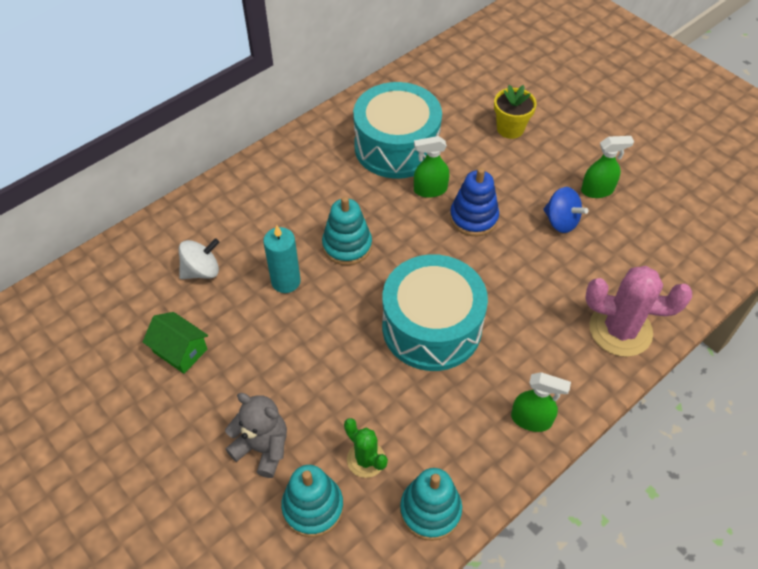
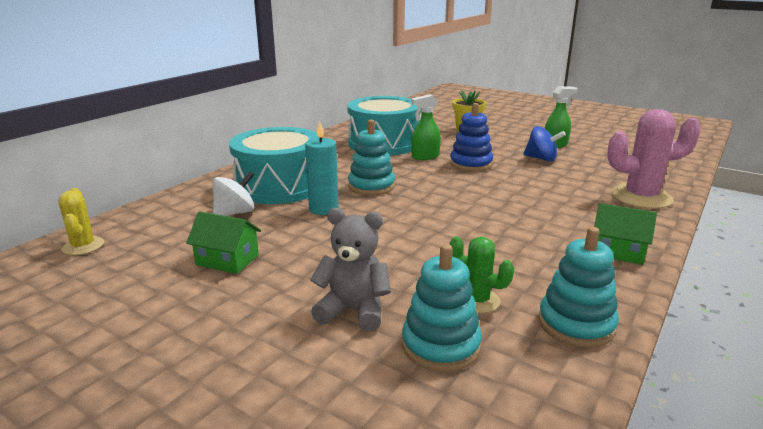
camera: 15 degrees left, 30 degrees down
(65, 300) = (83, 246): none -> yellow cactus
(431, 327) = (479, 215): turquoise drum -> turquoise drum (279, 186)
(531, 419) = (618, 251): green spray bottle -> green house

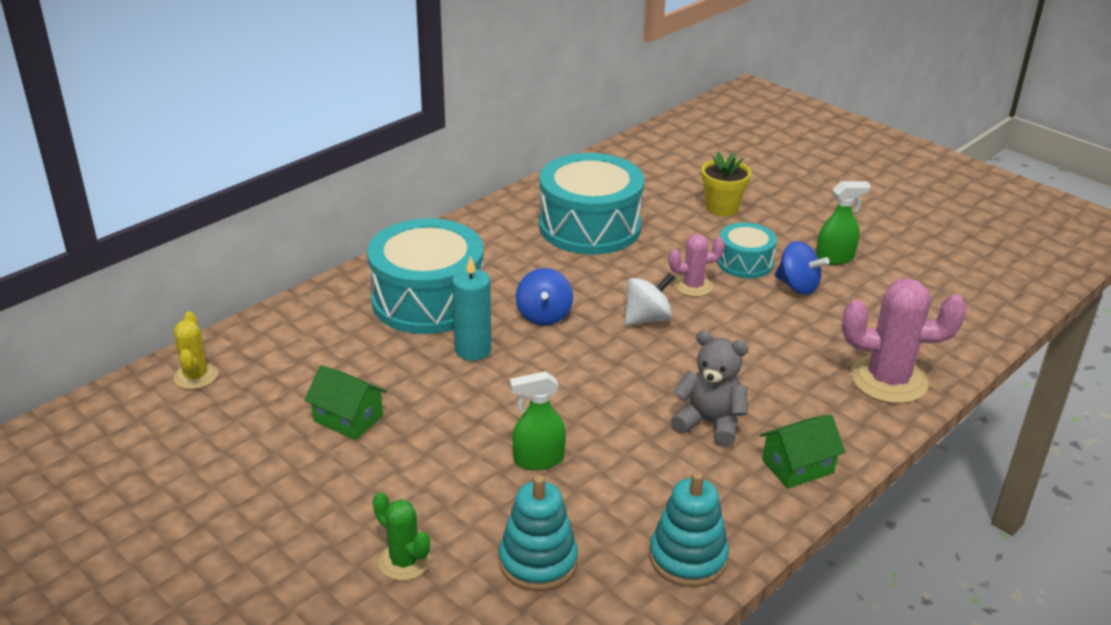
camera: 10 degrees right, 10 degrees up
(235, 213) = (366, 344): white spinning top -> white spinning top (647, 319)
(353, 311) = (465, 507): grey teddy bear -> grey teddy bear (710, 423)
(371, 186) = (544, 315): turquoise stacking toy -> blue spinning top
(425, 157) = (636, 263): green spray bottle -> green spray bottle (538, 460)
(471, 164) = (693, 286): blue stacking toy -> pink cactus
(477, 300) = (598, 512): green cactus -> green cactus (404, 561)
(498, 151) = (745, 263): none -> turquoise drum
(618, 251) = (797, 466): green house -> green house turned 60 degrees counterclockwise

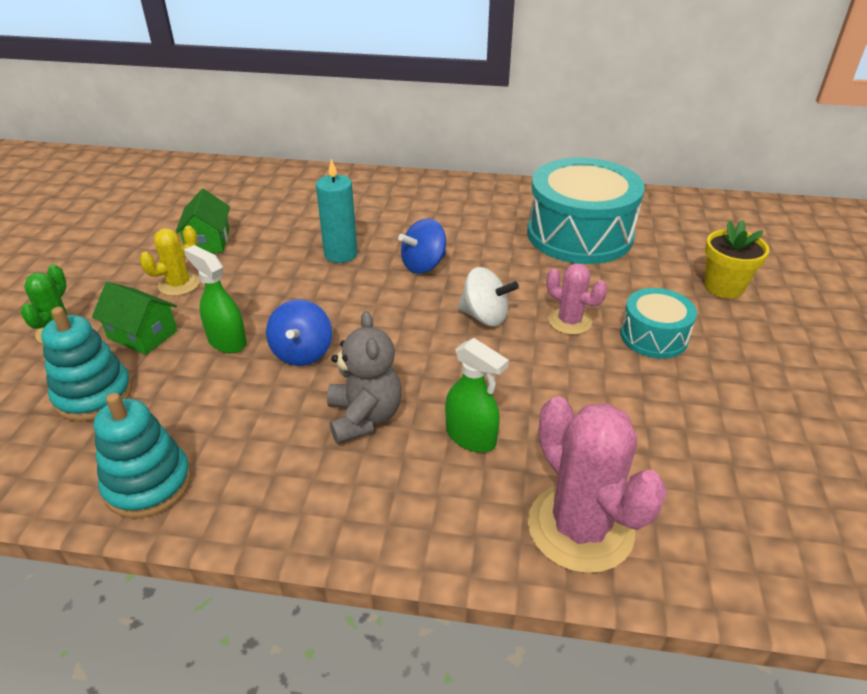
camera: 55 degrees right, 5 degrees up
(196, 376) = (206, 175): yellow cactus -> yellow cactus (179, 284)
(428, 300) = (381, 212): turquoise drum -> none
(797, 286) = (664, 387): blue spinning top -> blue spinning top (302, 353)
(797, 466) = (349, 509): green house -> green house (142, 334)
(835, 258) = (757, 393): green spray bottle -> green spray bottle (471, 437)

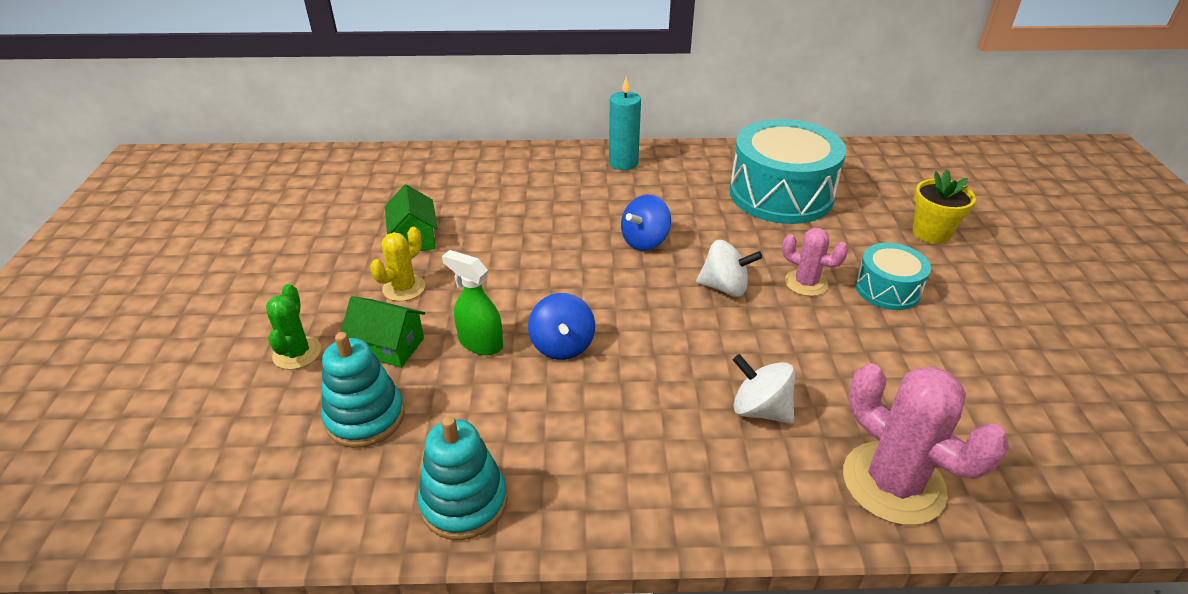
camera: 10 degrees left, 0 degrees up
(340, 254) = (557, 238): turquoise candle -> turquoise candle (623, 163)
(364, 417) = (651, 404): grey teddy bear -> none
(471, 437) = (760, 409): green spray bottle -> white spinning top

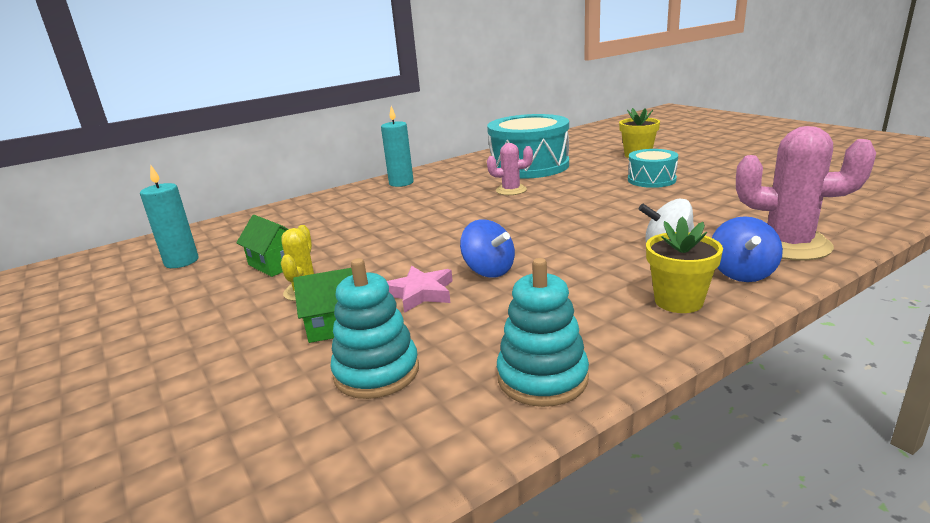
camera: 30 degrees left, 15 degrees down
(297, 353) = (246, 364): green cactus -> none
(354, 196) = (181, 261): none -> turquoise candle
(480, 343) = (420, 293): green spray bottle -> pink star
(645, 241) = (471, 208): blue spinning top -> blue spinning top (742, 273)
(674, 489) = (678, 301): none -> yellow flower pot
(724, 287) = (558, 209): white spinning top -> none
(806, 283) = (603, 192): pink cactus -> pink cactus (511, 190)

